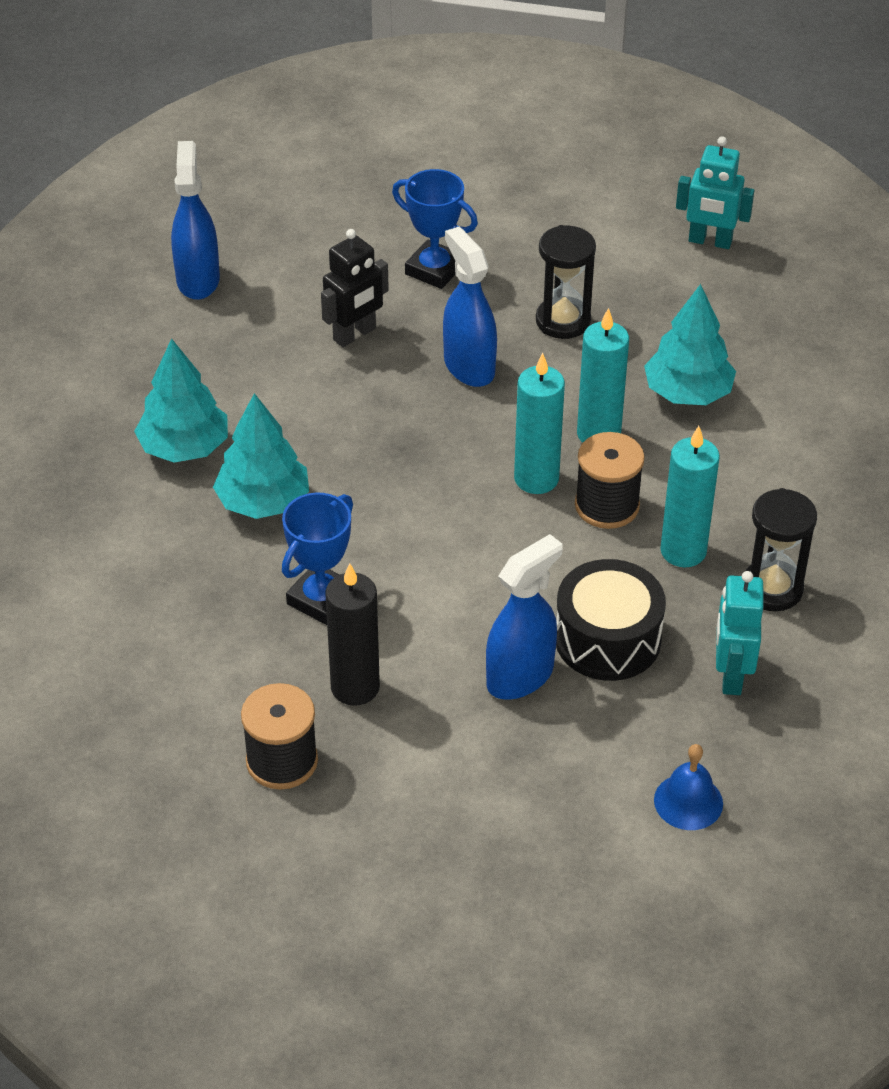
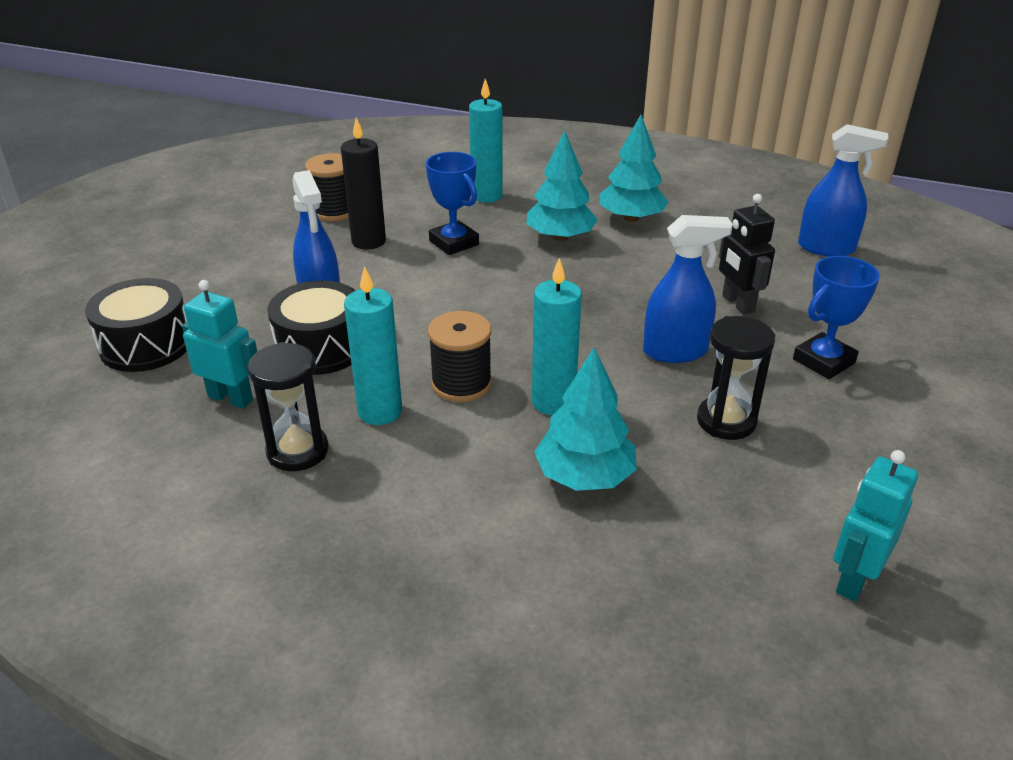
camera: 110 degrees right, 10 degrees down
(536, 479) = (516, 355): turquoise candle -> turquoise candle (486, 196)
(688, 801) = (146, 345): blue bell -> black drum

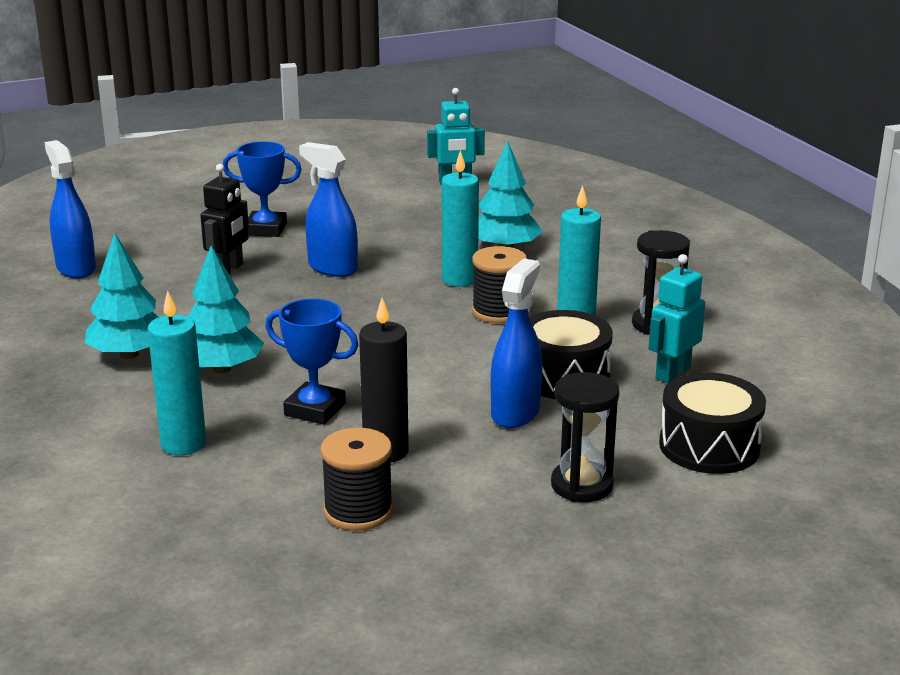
camera: 135 degrees left, 10 degrees down
(231, 398) = (672, 373): turquoise robot -> turquoise robot turned 60 degrees clockwise
(454, 243) = (315, 409): blue trophy -> blue trophy turned 75 degrees counterclockwise
(726, 421) = (384, 234): black hourglass -> black hourglass (581, 485)

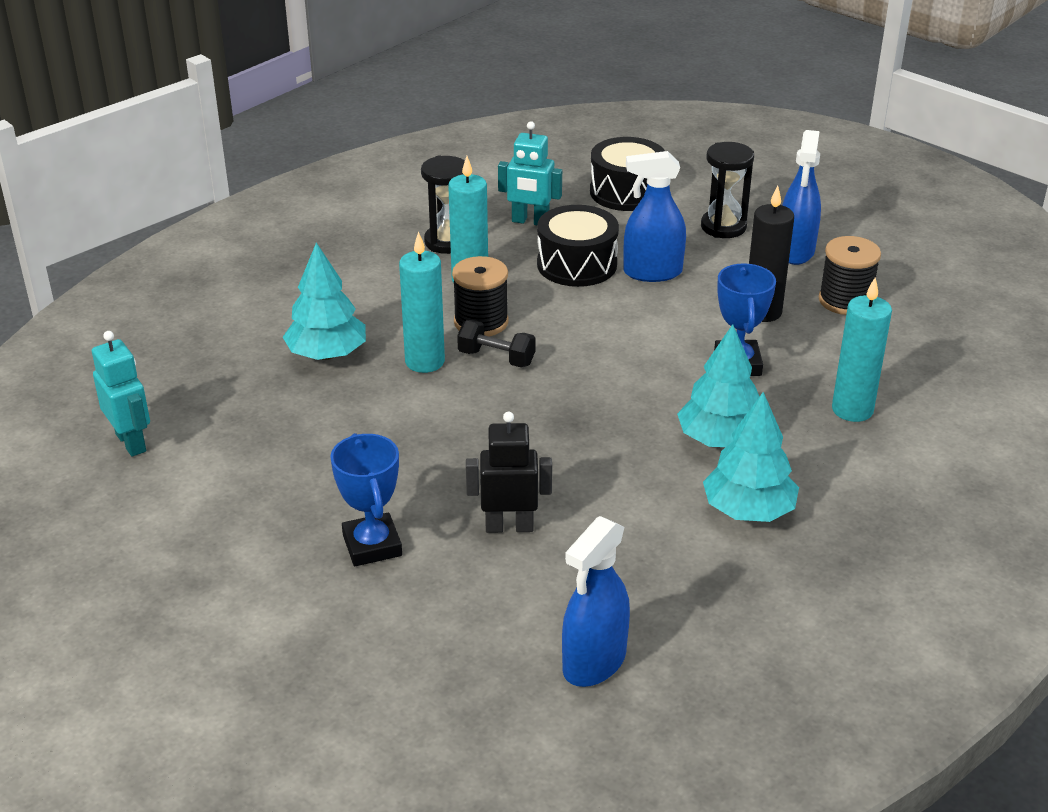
camera: 115 degrees left, 10 degrees up
(332, 268) = (451, 452): blue spray bottle -> blue spray bottle (795, 251)
(437, 307) = (496, 358): none -> black dumbbell

